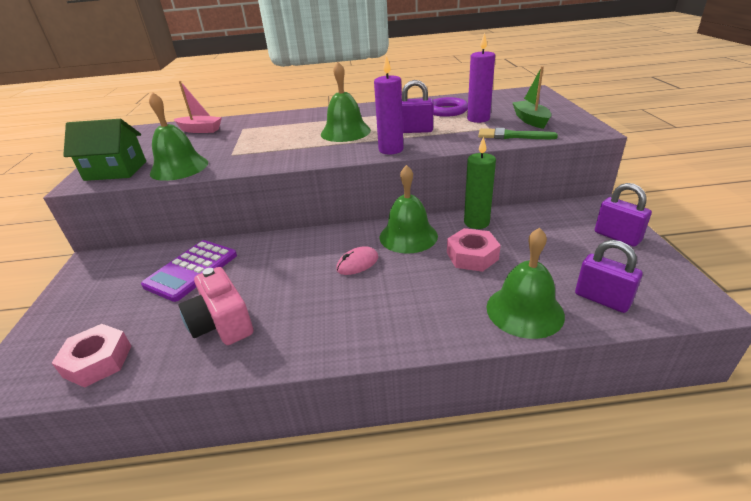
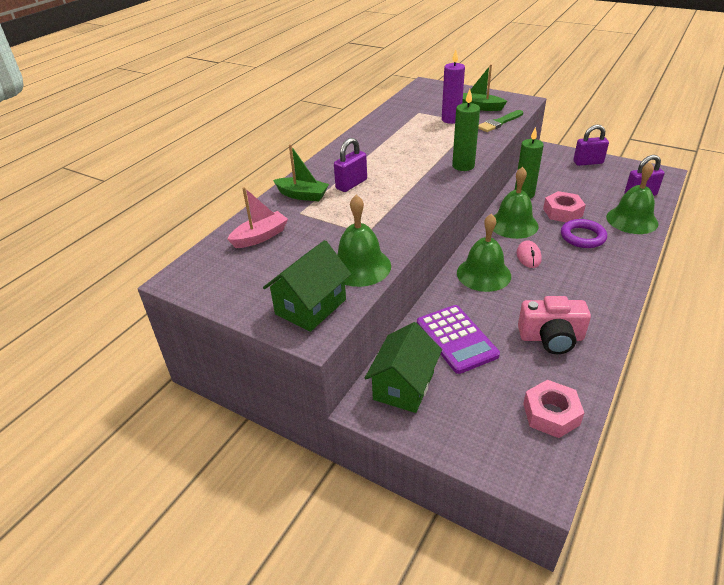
camera: 55 degrees left, 5 degrees up
(118, 268) = (403, 386): none -> green house
(269, 121) = (302, 195): none -> green boat
(345, 132) = (395, 170): green bell -> green bell (483, 274)
(391, 150) = (463, 166): purple candle -> green candle
(415, 131) = (438, 146): purple padlock -> purple padlock (351, 184)
(447, 110) = (414, 122): purple ring -> purple ring (582, 237)

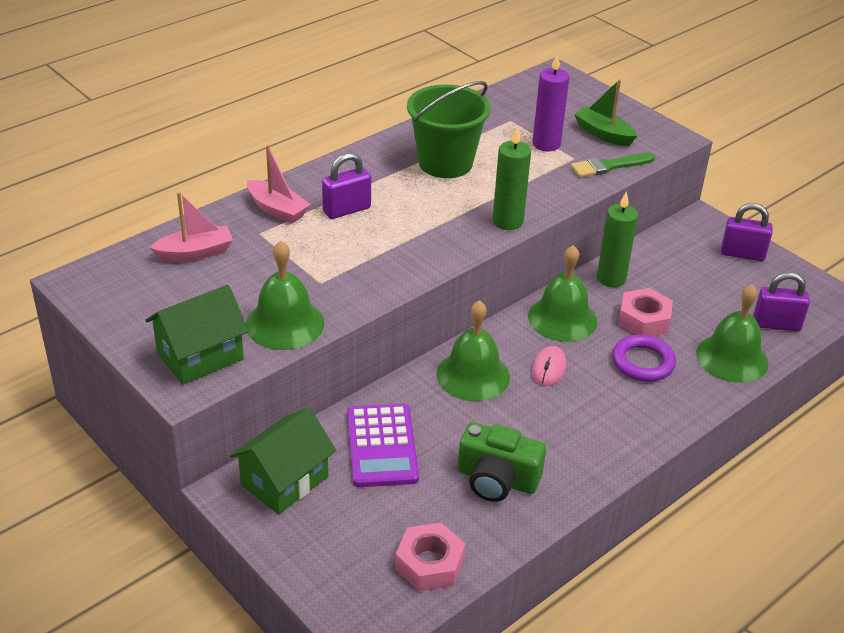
camera: 15 degrees right, 0 degrees up
(302, 195) = (277, 209): green boat -> pink boat
(396, 143) = (445, 163): none -> green bucket
(551, 338) = (497, 479): pink camera -> green camera

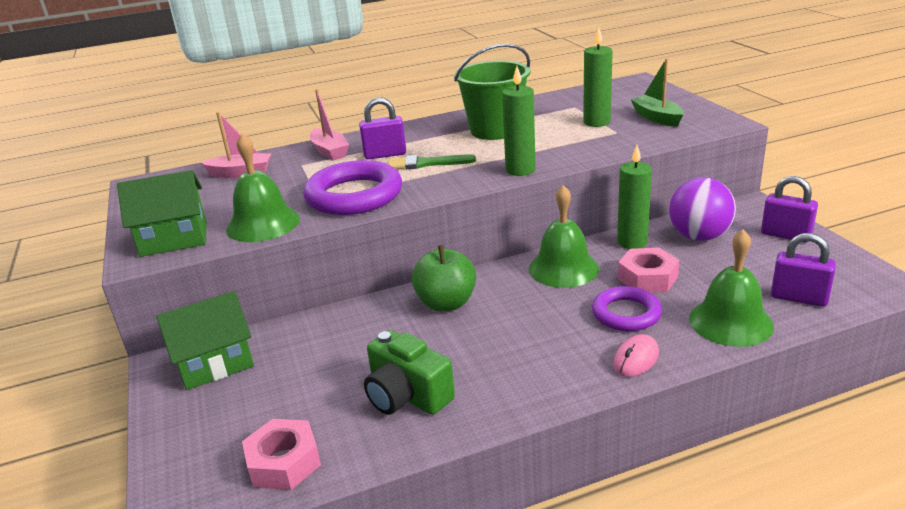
camera: 25 degrees right, 10 degrees down
(356, 273) = (354, 195): none -> purple ring
(381, 446) = (320, 349): purple calculator -> none
(473, 375) = (446, 303): green bell -> green apple
(546, 144) = (596, 122): purple candle -> green candle
(548, 368) = (523, 307): pink mouse -> pink mouse (636, 359)
(609, 166) = (647, 139): green brush -> green brush (426, 163)
(668, 264) = (699, 236): none -> purple ball

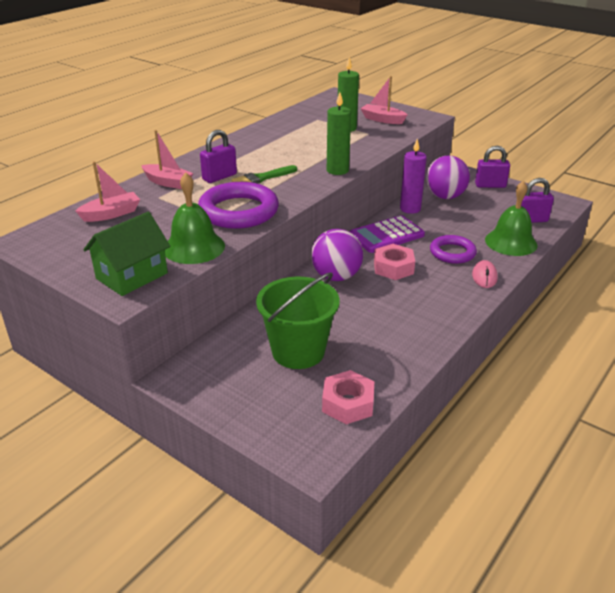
camera: 35 degrees left, 5 degrees up
(214, 363) = (215, 365): green house -> none
(407, 395) = (378, 339): green camera -> none
(446, 303) = (336, 276): green apple -> purple ball
(495, 130) = (281, 145): green bucket -> green bucket (298, 351)
(563, 268) = (386, 235): green bell -> purple calculator
(632, 242) = (410, 209): green candle -> purple candle
(647, 278) = (442, 229): pink nut -> pink nut (393, 267)
(657, 118) = (382, 119): green boat -> pink boat

